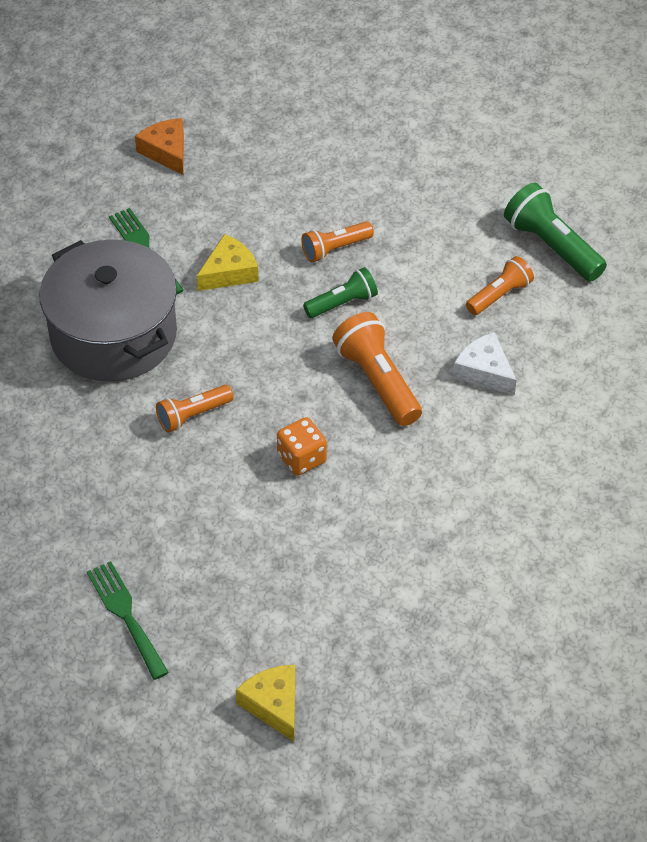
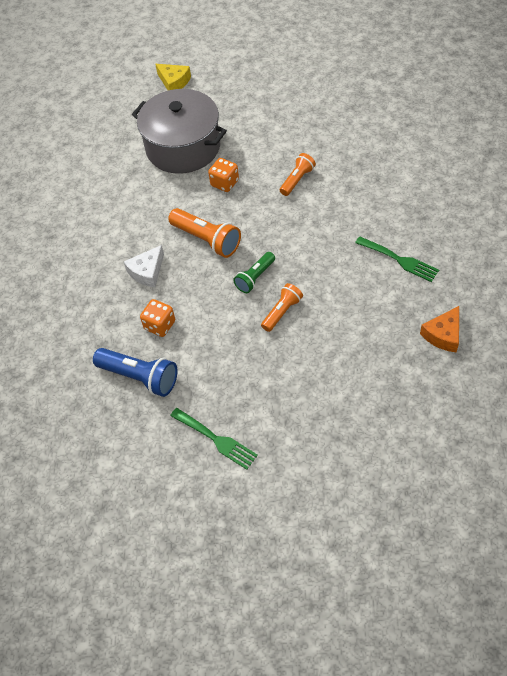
camera: 160 degrees right, 5 degrees up
(113, 334) = (374, 202): grey pot -> grey pot (183, 147)
(126, 615) = (263, 86): green fork -> green fork (216, 440)
(166, 151) = (443, 334): orange cheese -> orange cheese turned 90 degrees clockwise
(229, 272) = (337, 267): yellow cheese -> none
(484, 371) = (147, 272): white cheese -> white cheese turned 105 degrees clockwise
(499, 295) = (160, 325): orange flashlight -> orange dice
(552, 246) = (139, 377): green flashlight -> blue flashlight

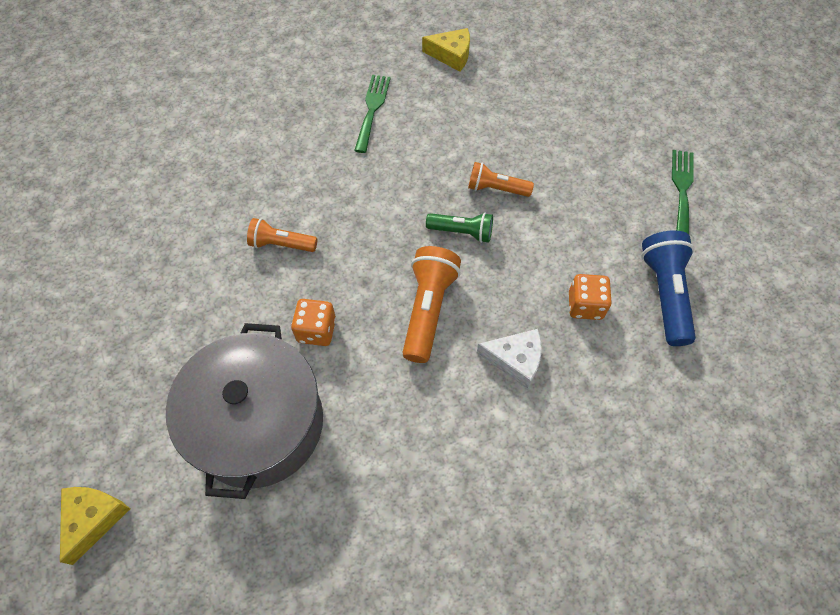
camera: 120 degrees left, 5 degrees up
(443, 334) = (451, 55): orange cheese -> yellow cheese

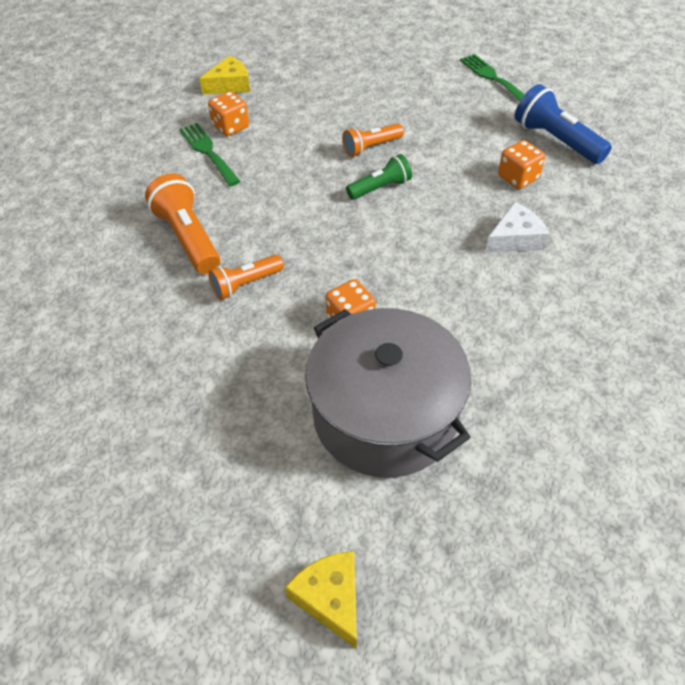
camera: 40 degrees left, 10 degrees down
(411, 96) = (230, 127): none -> orange dice
(428, 310) = (418, 250): orange flashlight -> orange flashlight (188, 238)

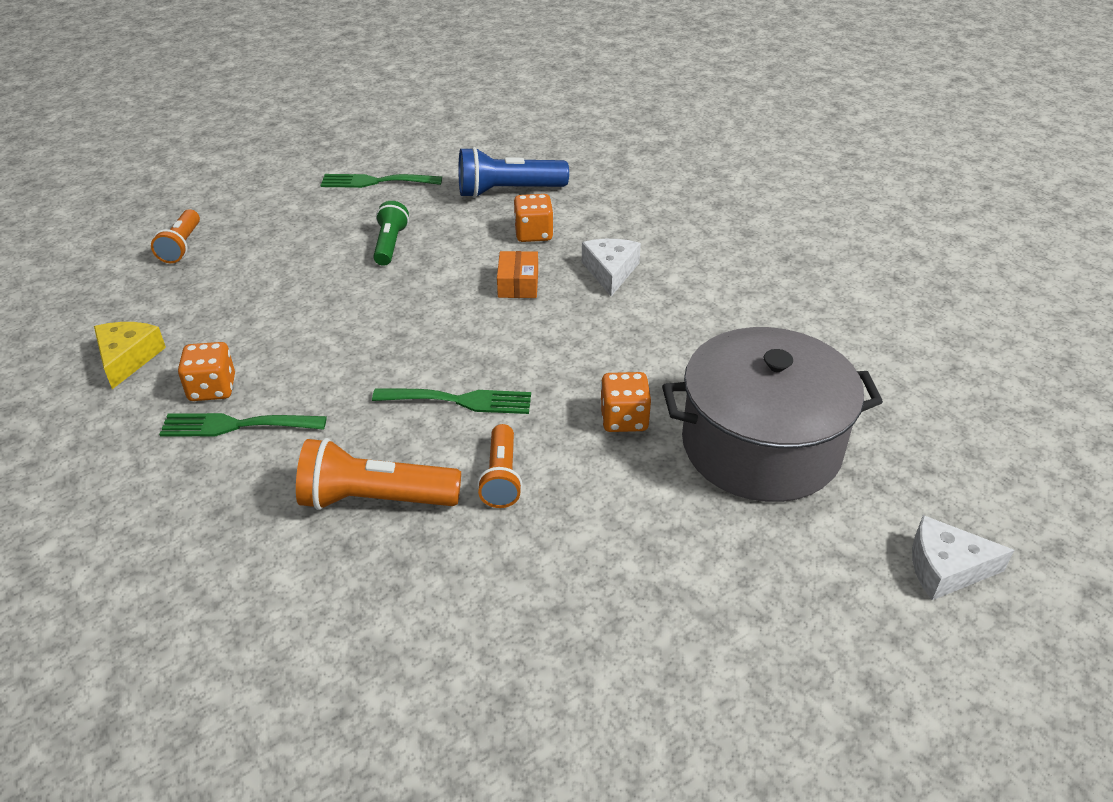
camera: 60 degrees left, 10 degrees down
(302, 230) = (460, 400): none -> green fork
(331, 598) = (946, 568): yellow cheese -> white cheese
(371, 147) = (384, 299): orange flashlight -> orange flashlight (181, 246)
(380, 188) = (454, 320): green flashlight -> green flashlight (390, 244)
(449, 198) = (518, 284): none -> orange box

